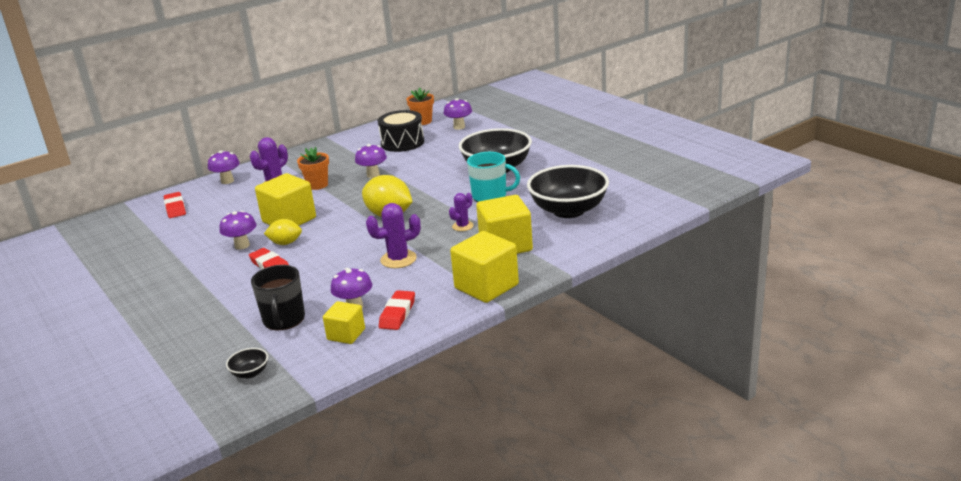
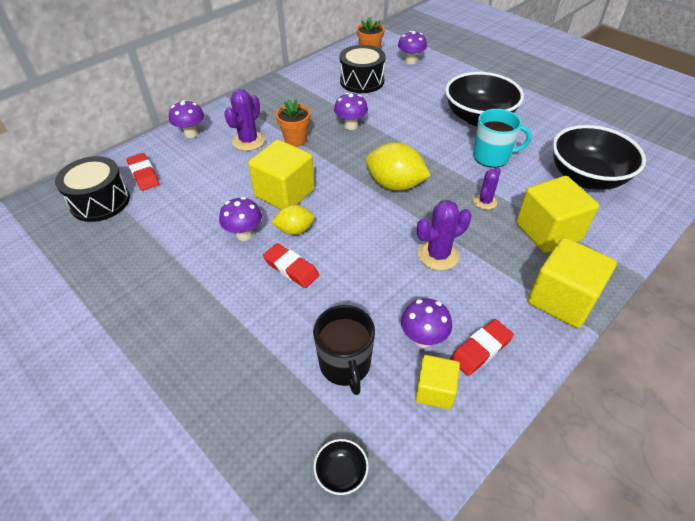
camera: 10 degrees left, 20 degrees up
(132, 225) = (100, 201): none -> black drum
(397, 313) = (480, 349): red eraser -> red eraser turned 45 degrees clockwise

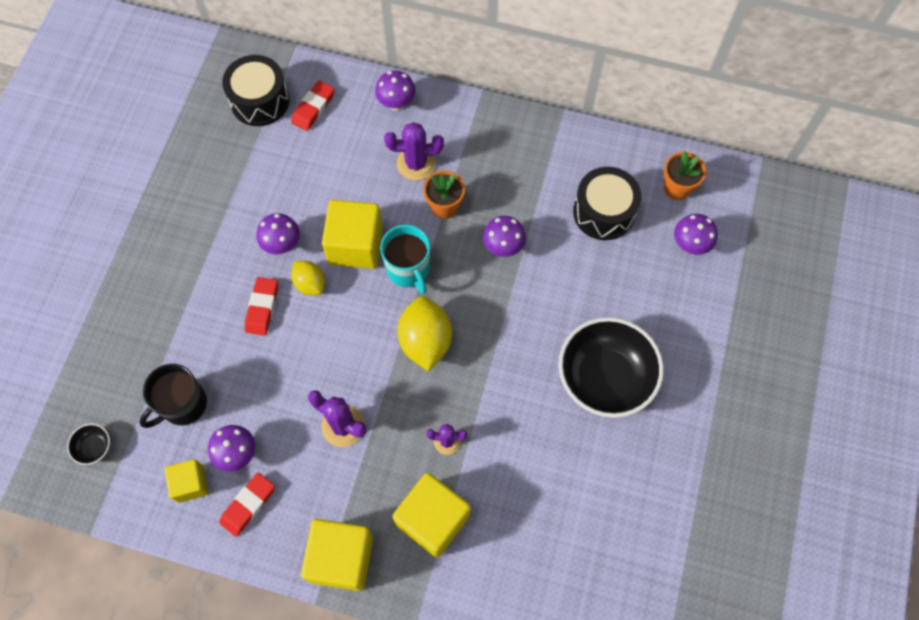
camera: 60 degrees right, 20 degrees up
(480, 349) = (248, 505): red eraser -> red eraser turned 75 degrees counterclockwise
(492, 157) = (532, 421): turquoise mug -> turquoise mug (408, 269)
(586, 177) = (551, 537): black bowl -> none

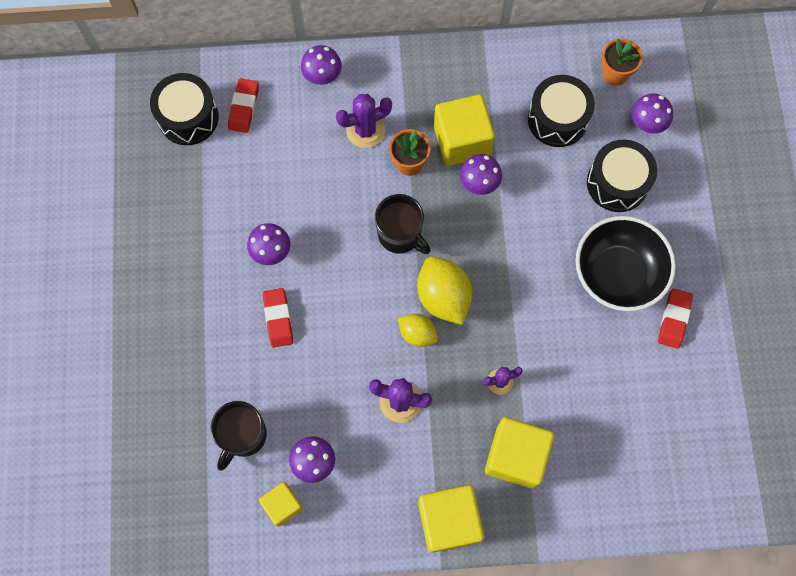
camera: 20 degrees left, 5 degrees up
(94, 447) = (177, 505): black bowl -> none
(248, 505) = (344, 505): red eraser -> red eraser (674, 319)
(310, 283) = (314, 280): yellow lemon -> yellow lemon (417, 333)
(355, 245) = (341, 229): yellow cube -> yellow cube (462, 141)
(408, 269) = (400, 235): turquoise mug -> black mug
(639, 291) = (617, 183): none -> black drum

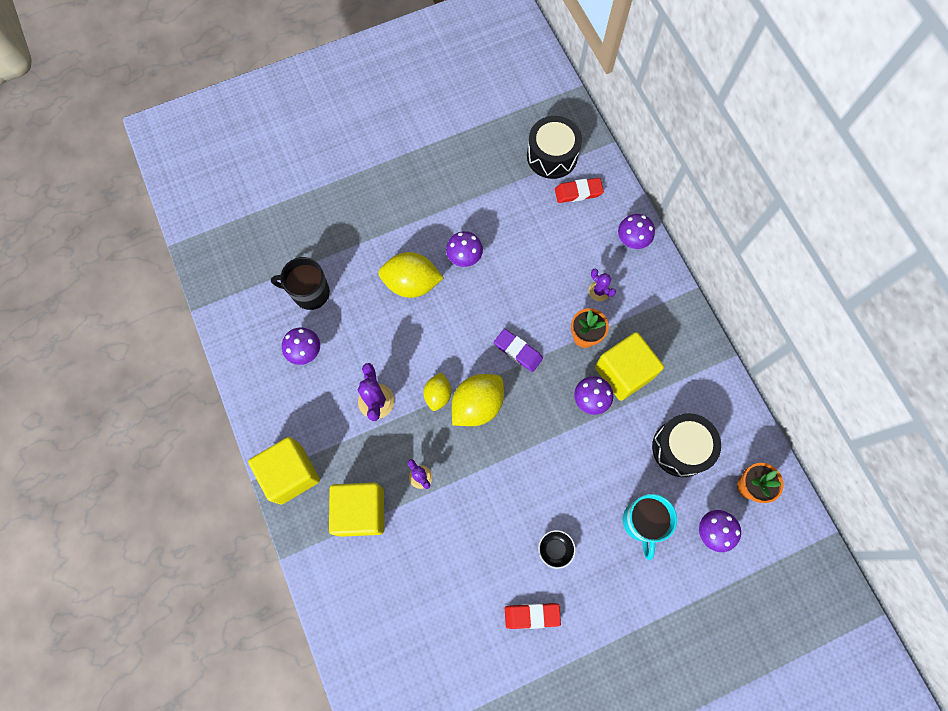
camera: 70 degrees right, 0 degrees up
(278, 318) = (412, 283): red eraser -> yellow lemon
(283, 505) = (265, 341): yellow cube -> none
(365, 130) = (599, 291): purple cactus -> purple cactus, size x0.62
(400, 235) = (518, 351): black mug -> purple eraser
(617, 183) = (642, 522): black drum -> turquoise mug
(617, 274) = (555, 549): black bowl -> black bowl, size x0.40

